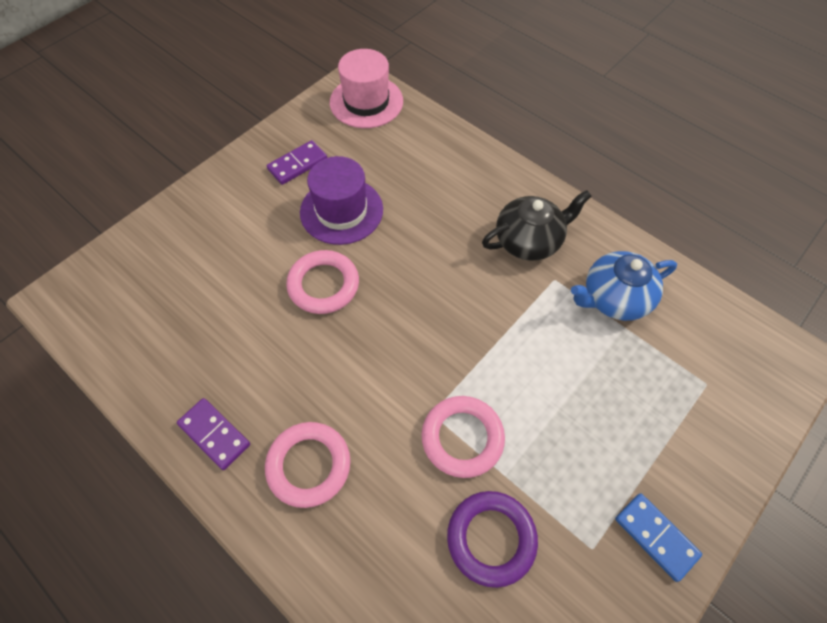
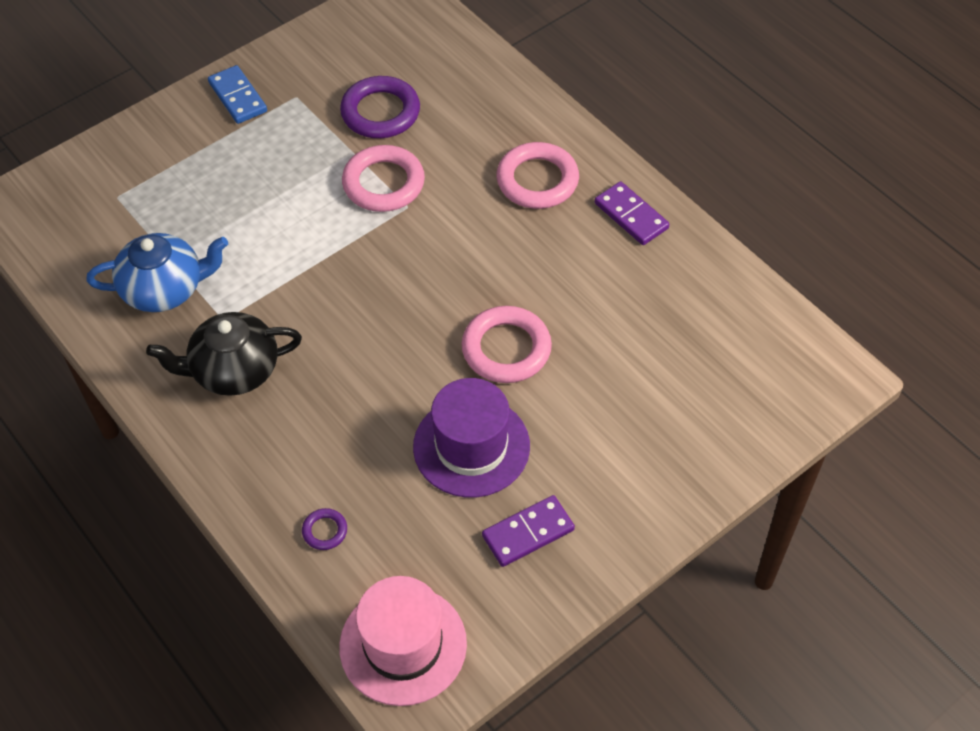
camera: 170 degrees left, 5 degrees down
(428, 150) = (325, 531): none -> purple ring

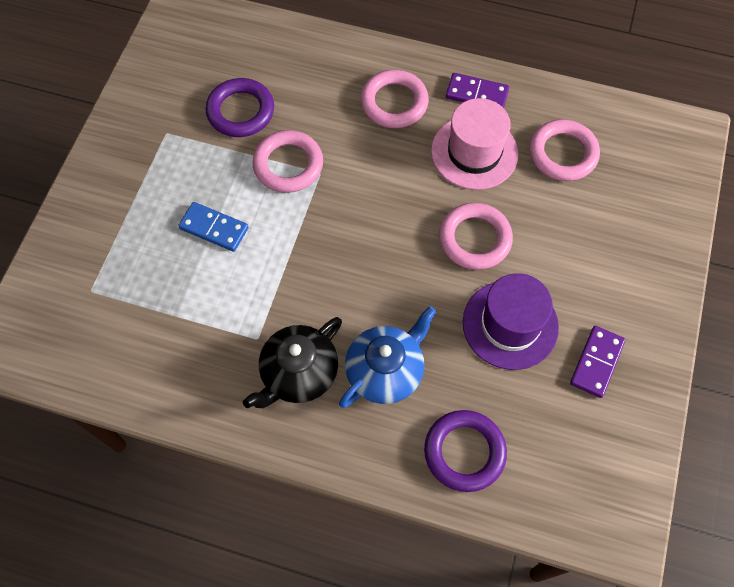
camera: 35 degrees left, 10 degrees up
(165, 289) = (192, 342): blue teapot -> blue teapot (386, 371)
(238, 97) = (121, 157): blue domino -> blue domino (214, 228)
(325, 531) = (464, 452): purple ring -> purple ring, size x2.14
(403, 645) = (584, 498): pink hat -> pink hat (474, 152)
(672, 320) = (562, 154): none -> pink ring

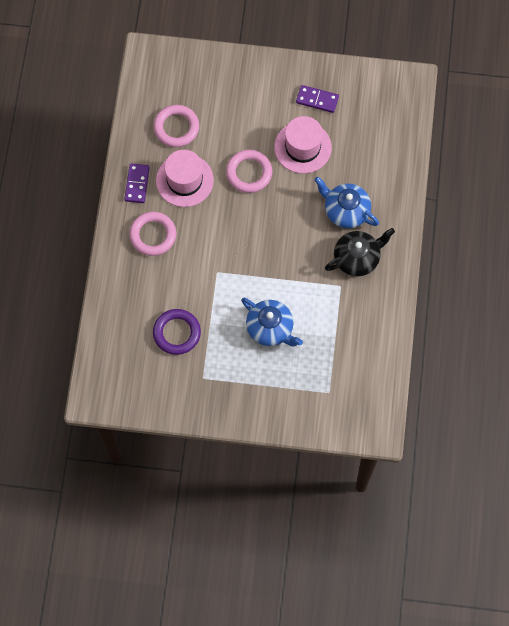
camera: 100 degrees left, 5 degrees up
(214, 228) = (270, 328): blue domino -> blue teapot
(288, 165) = (214, 293): pink ring -> none
(298, 373) = (357, 258): black teapot -> black teapot turned 60 degrees counterclockwise
(464, 452) = (384, 163): purple ring -> none
(510, 324) = (302, 147): purple hat -> pink hat

